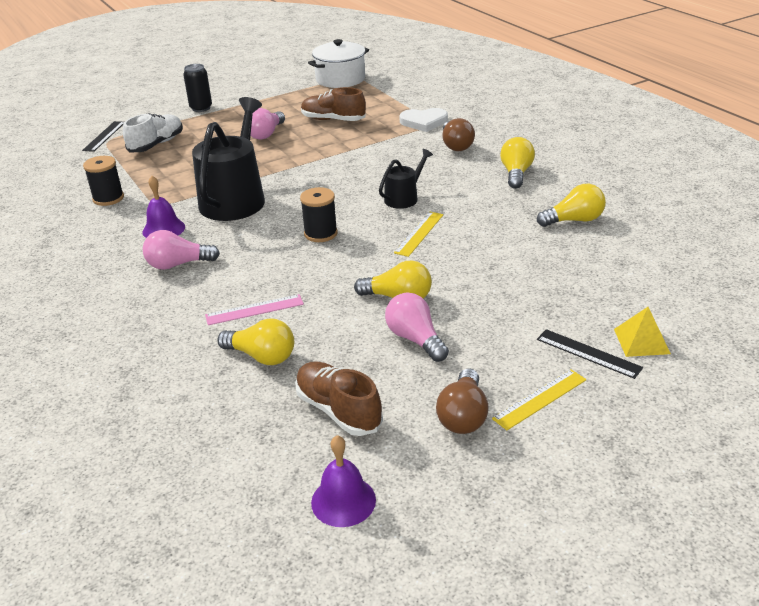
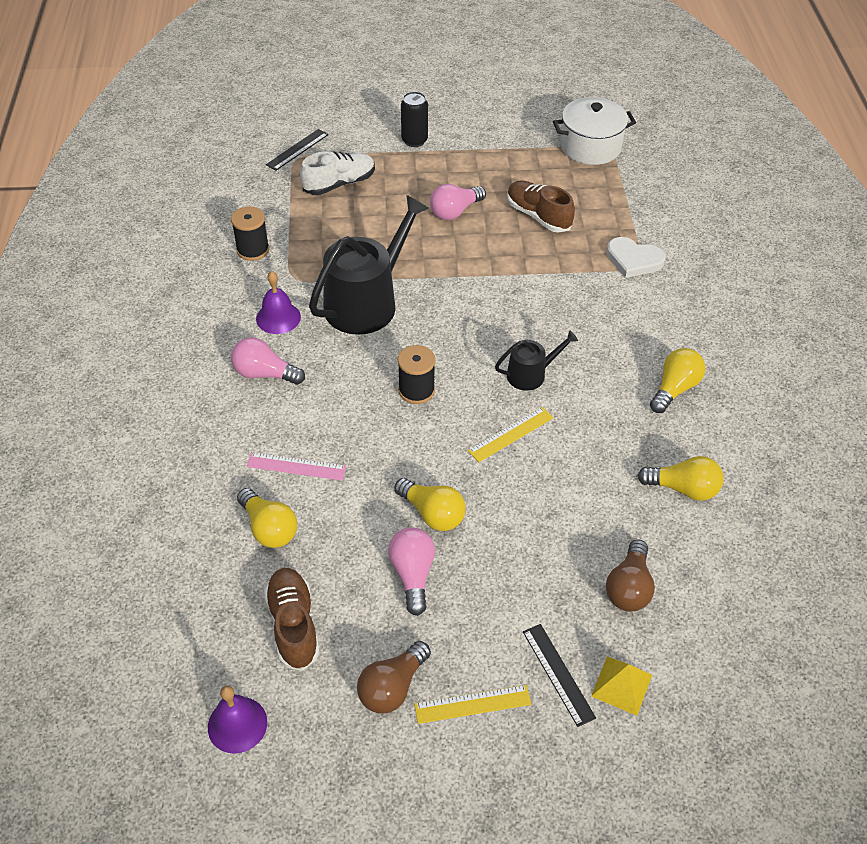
camera: 25 degrees right, 15 degrees up
(456, 145) = (641, 314): brown light bulb -> brown light bulb (629, 587)

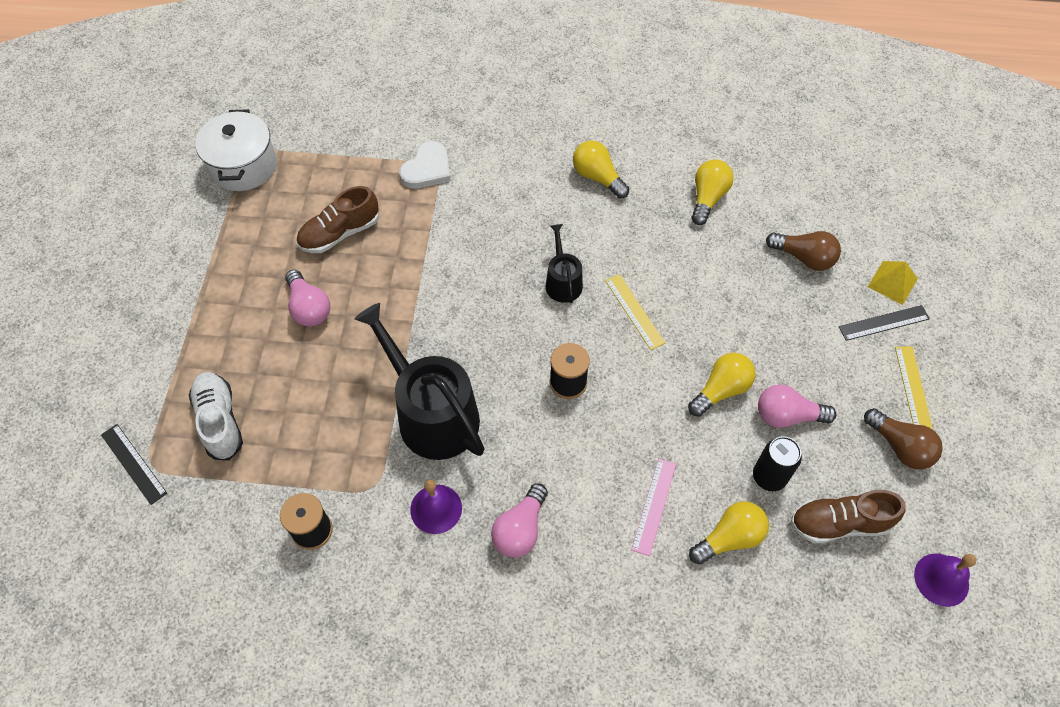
camera: 80 degrees left, 10 degrees up
(414, 140) = (167, 330): black can -> black can (769, 477)

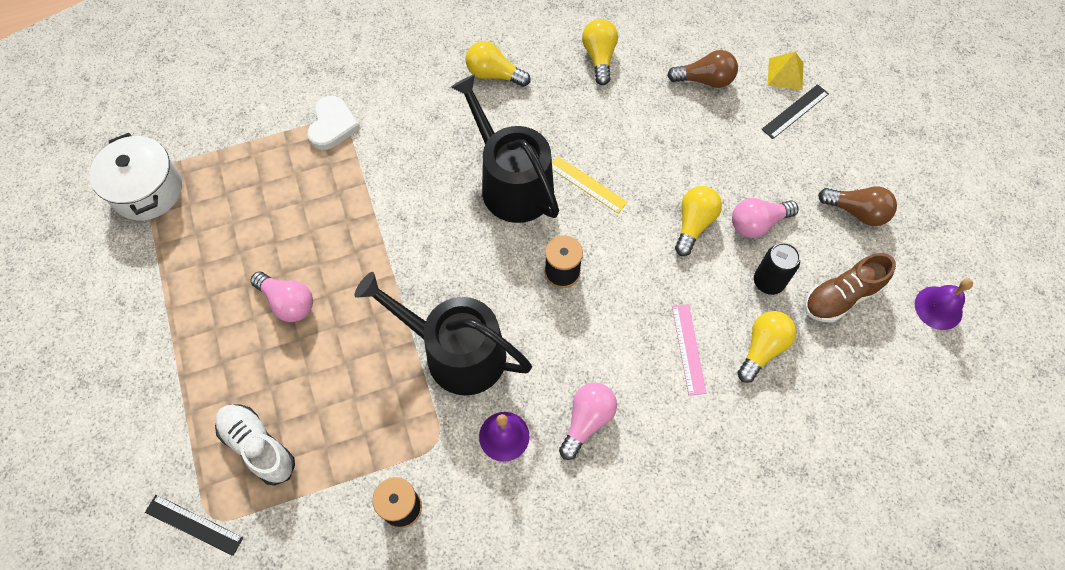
camera: 25 degrees left, 5 degrees up
(340, 233) = (280, 219): brown shoe -> none
(520, 529) = (587, 420): pink light bulb -> pink light bulb turned 150 degrees counterclockwise
(562, 281) = (511, 182): black watering can -> black watering can, size x1.99
(913, 388) = (843, 158): yellow ruler -> none

